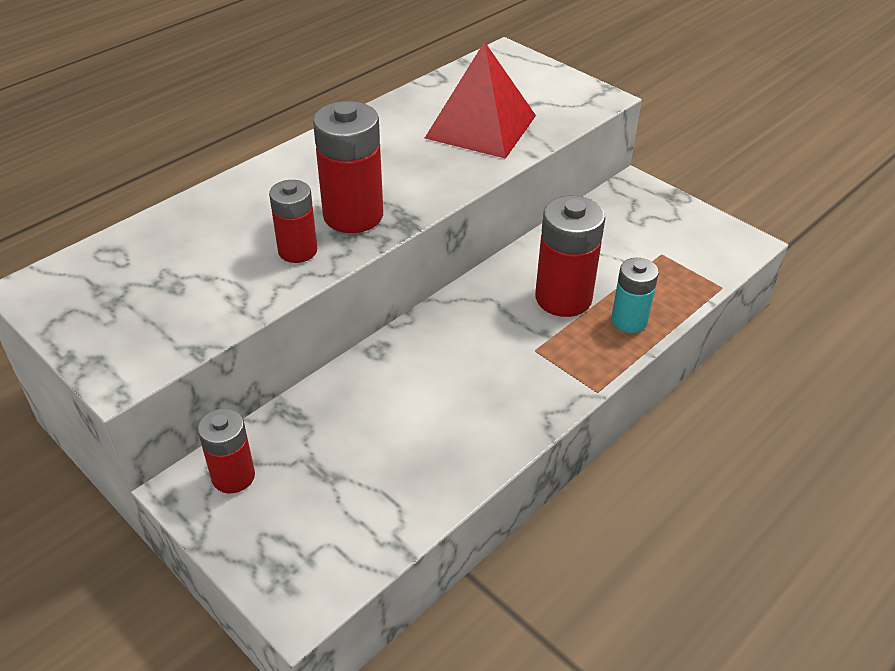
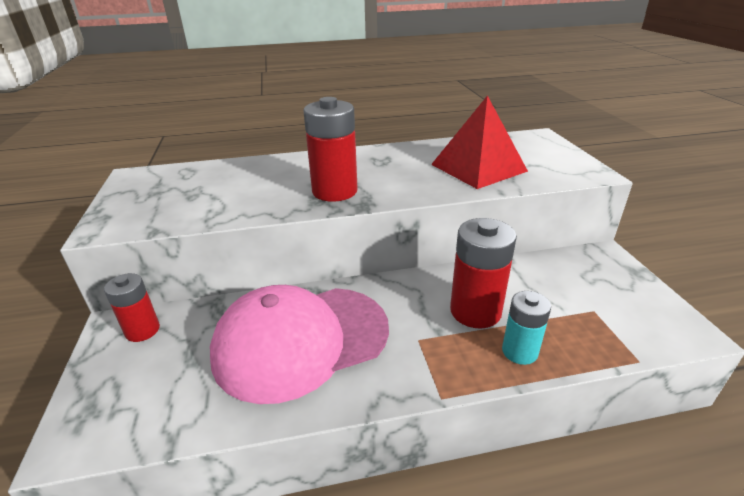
camera: 35 degrees right, 10 degrees down
(297, 251) = (278, 199): red battery -> none
(425, 403) = (301, 341): none -> pink cap

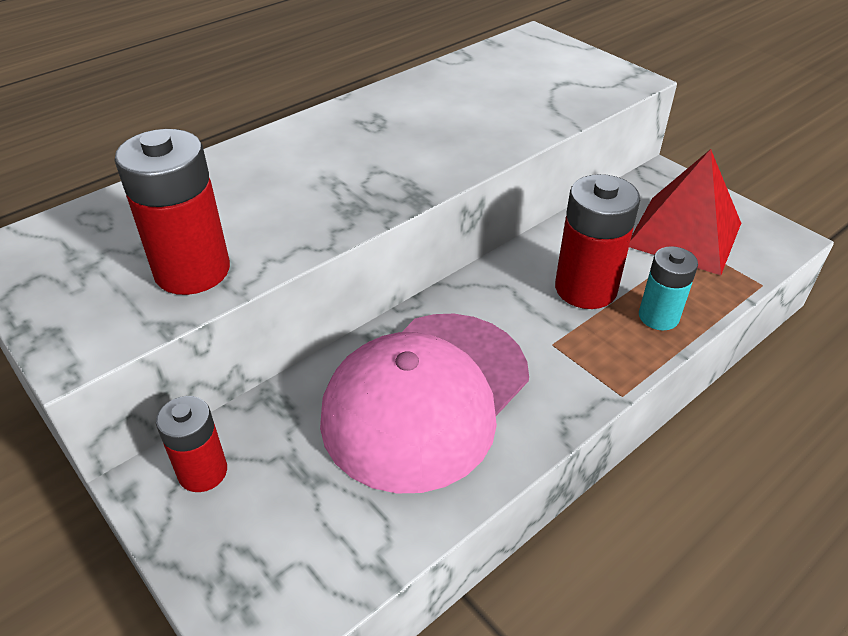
camera: 30 degrees left, 10 degrees up
(334, 191) = (360, 187): red battery -> red battery (192, 271)
(478, 167) = (505, 103): red pyramid -> red pyramid (684, 234)

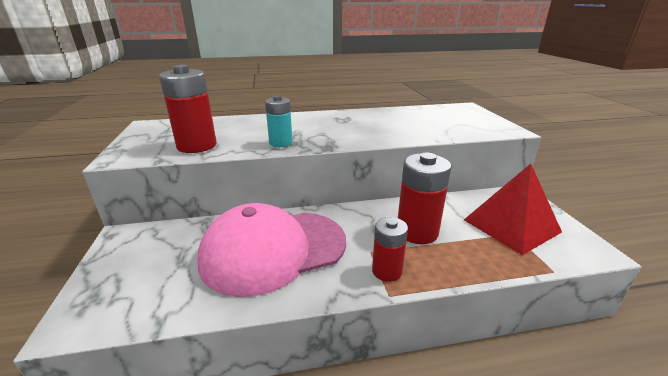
camera: 30 degrees right, 15 degrees down
(203, 472) = (144, 240): red battery -> red battery (387, 271)
(658, 317) = (454, 262): turquoise battery -> turquoise battery (280, 143)

